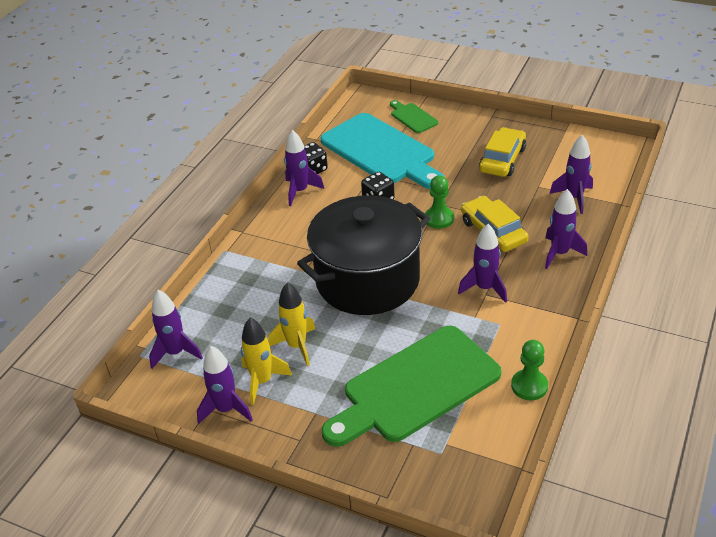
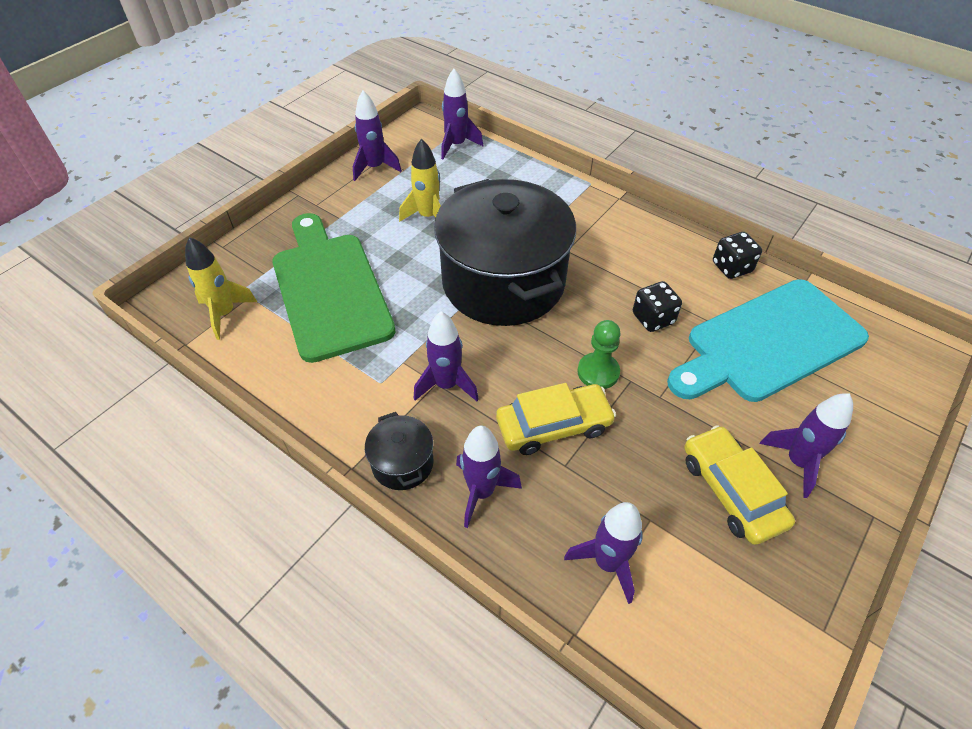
camera: 100 degrees right, 10 degrees up
(262, 381) = (395, 190): yellow rocket -> yellow rocket (225, 314)
(300, 191) = (686, 250): purple rocket -> purple rocket (797, 462)
(412, 117) = (866, 400): green cutting board -> none
(502, 160) = (731, 490): yellow car -> yellow car turned 150 degrees counterclockwise
(529, 386) = (277, 382): green pawn -> none
(560, 294) = (402, 463): none -> black pot

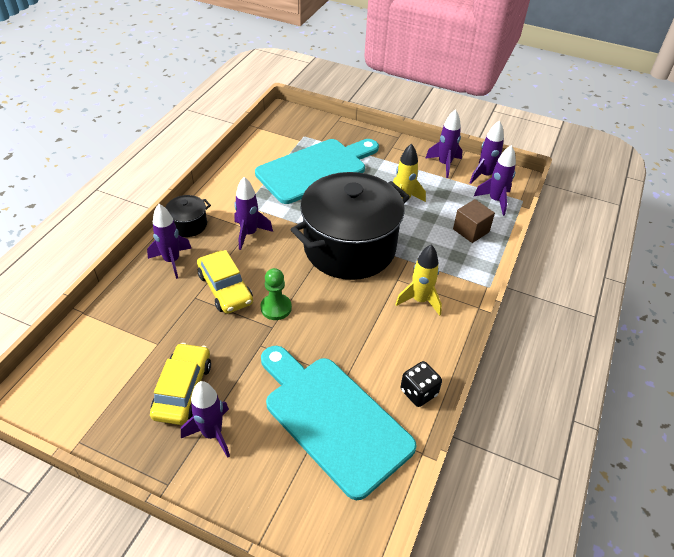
camera: 75 degrees right, 5 degrees down
(225, 314) = (283, 135): yellow rocket -> yellow rocket (420, 300)
(330, 289) = (316, 169): green cutting board -> turquoise cutting board
(501, 175) = (471, 230): none -> brown cube
(607, 563) = (126, 324): purple rocket -> purple rocket (485, 175)
(653, 318) = (338, 337): black dice -> none
(731, 490) = (183, 389): yellow car -> yellow car turned 45 degrees counterclockwise

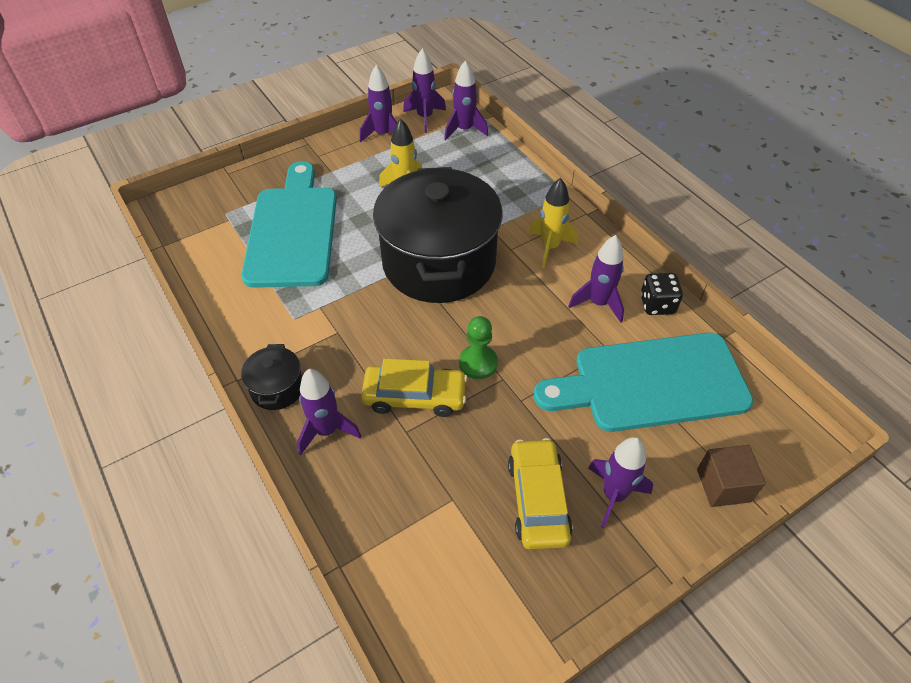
camera: 55 degrees left, 5 degrees up
(183, 389) = (538, 499): yellow car -> yellow car turned 45 degrees clockwise
(249, 234) = (345, 336): purple rocket -> purple rocket (598, 303)
(471, 230) = (489, 166): brown cube -> brown cube (723, 485)

